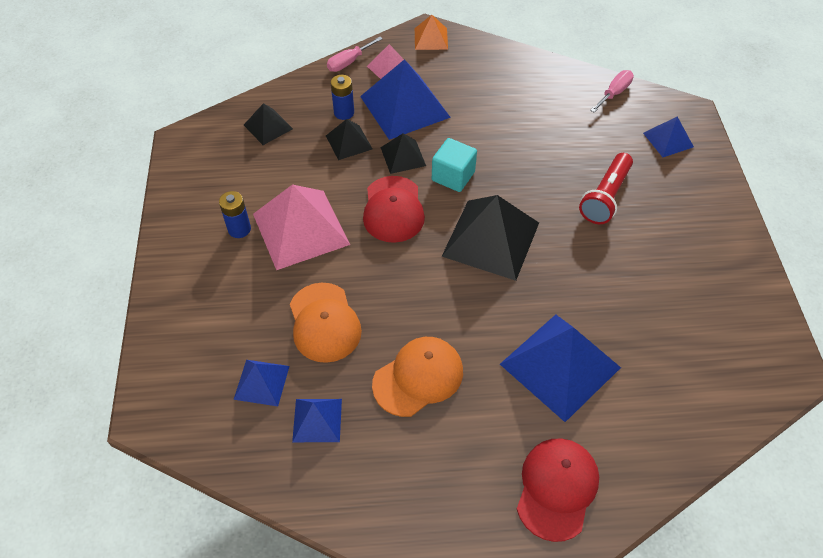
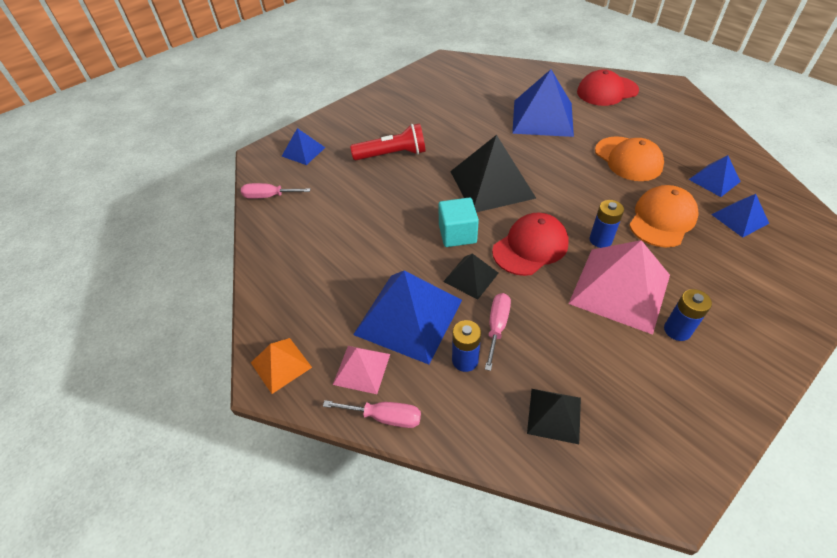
camera: 125 degrees left, 5 degrees down
(349, 142) = (497, 327): black pyramid -> pink screwdriver
(352, 258) = (600, 240): none -> blue battery
(418, 377) = (628, 159): orange cap -> orange cap turned 135 degrees counterclockwise

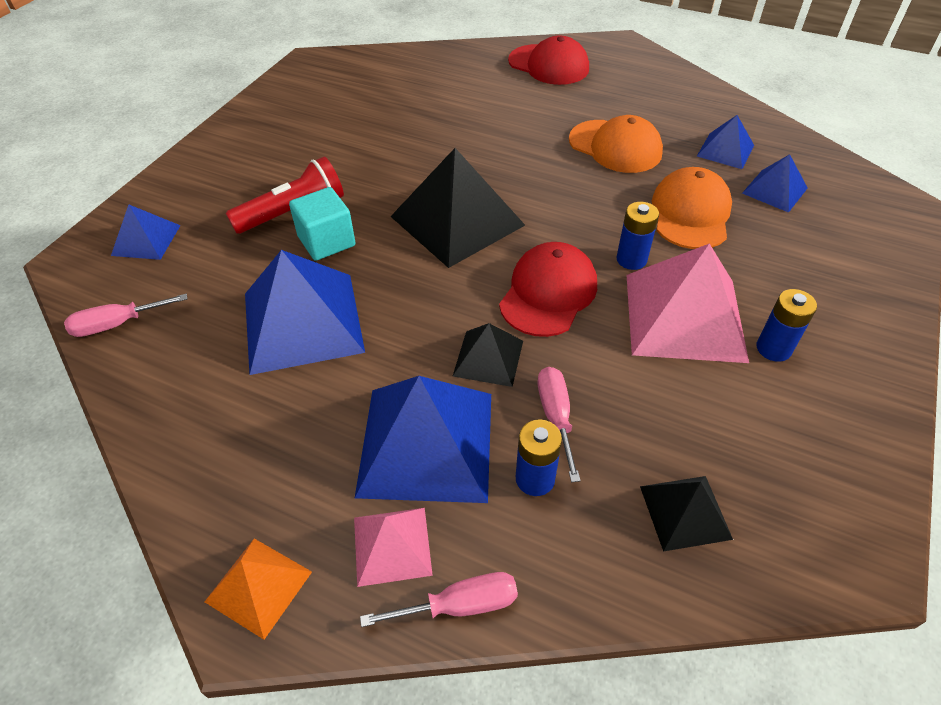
camera: 25 degrees left, 0 degrees up
(457, 234) = (442, 303): turquoise cube -> turquoise cube (326, 241)
(542, 117) = (483, 115): blue pyramid -> blue pyramid (303, 321)
(607, 91) = (548, 65): red cap -> red cap turned 105 degrees counterclockwise

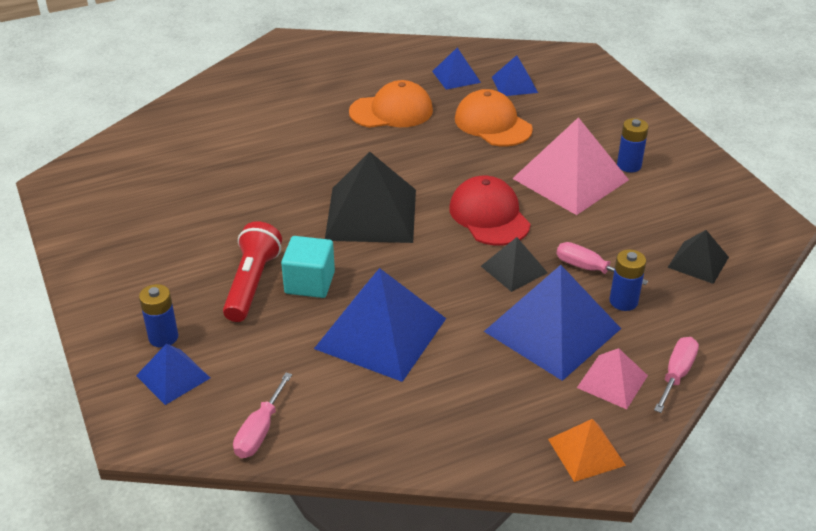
camera: 50 degrees left, 10 degrees down
(548, 65) = (259, 82): red cap -> none
(631, 259) = (502, 169): blue battery -> blue battery (163, 337)

